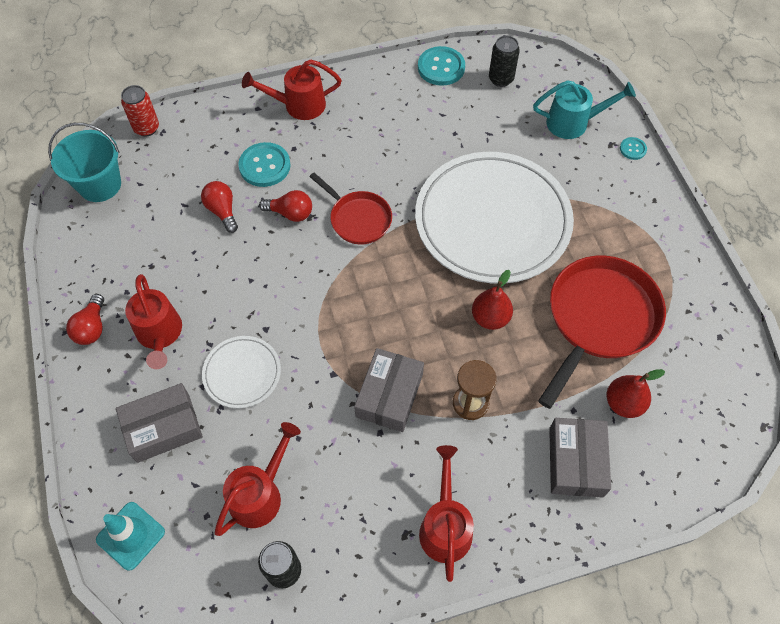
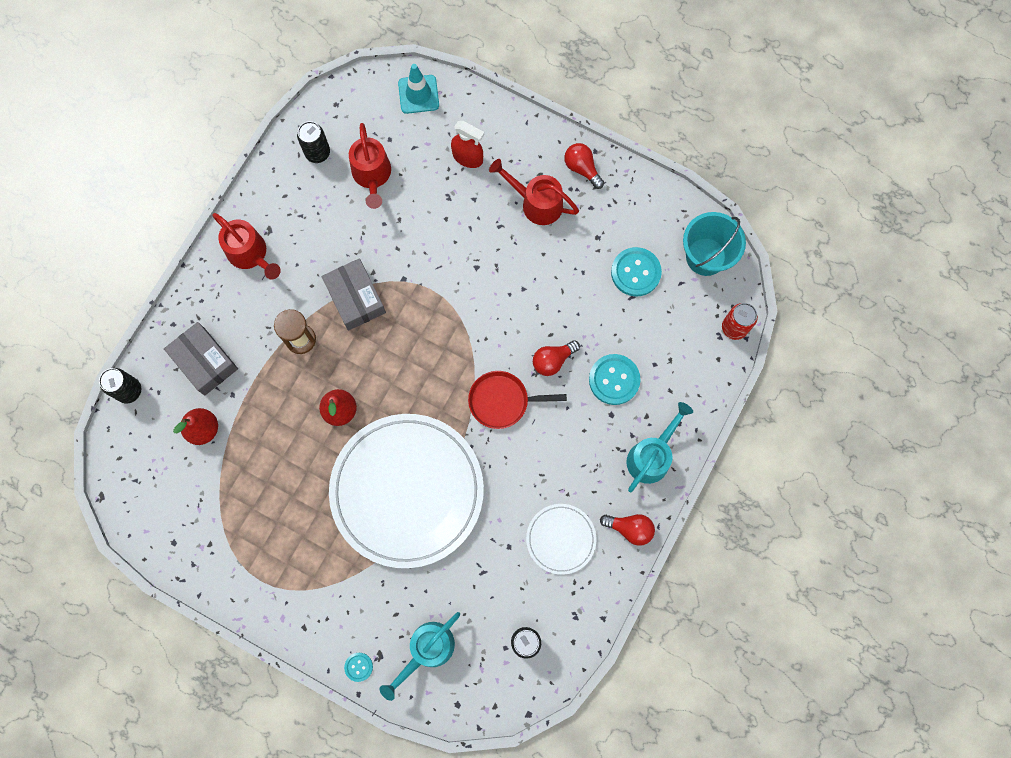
camera: 135 degrees right, 15 degrees up
(163, 427) = (468, 157): grey box -> red spray bottle
(222, 211) = (600, 317): red light bulb -> red light bulb (630, 528)
(242, 373) = (459, 228): white plate -> white plate (561, 539)
(298, 105) = (652, 455): red watering can -> turquoise watering can
(441, 67) = (584, 606): turquoise button -> turquoise button (635, 272)
(599, 319) = (266, 479): red pan -> none
(671, 499) = (129, 391): none -> black can

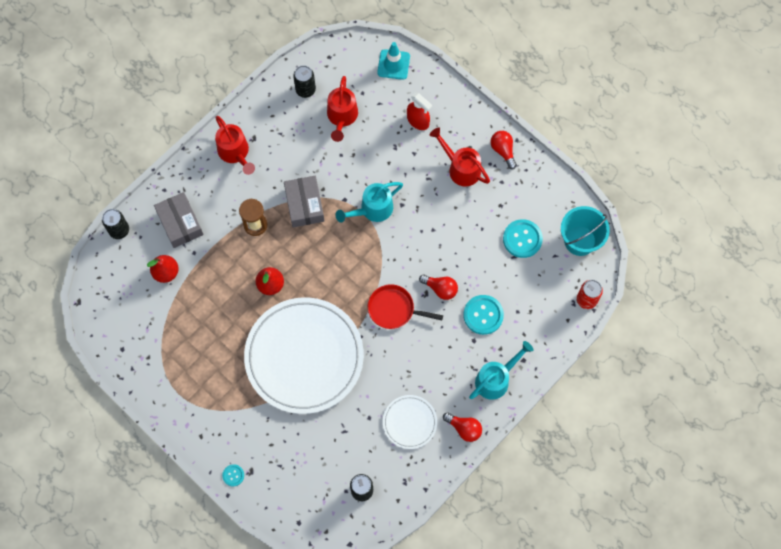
camera: 15 degrees right, 5 degrees down
(426, 650) = (286, 477): turquoise watering can -> turquoise watering can (372, 209)
(553, 360) = (440, 289): red light bulb -> red light bulb turned 135 degrees counterclockwise

